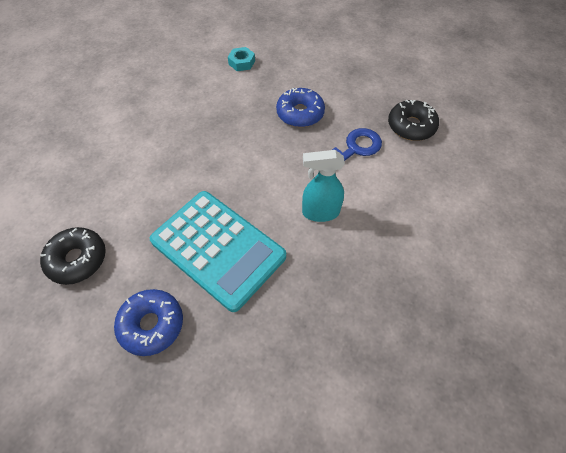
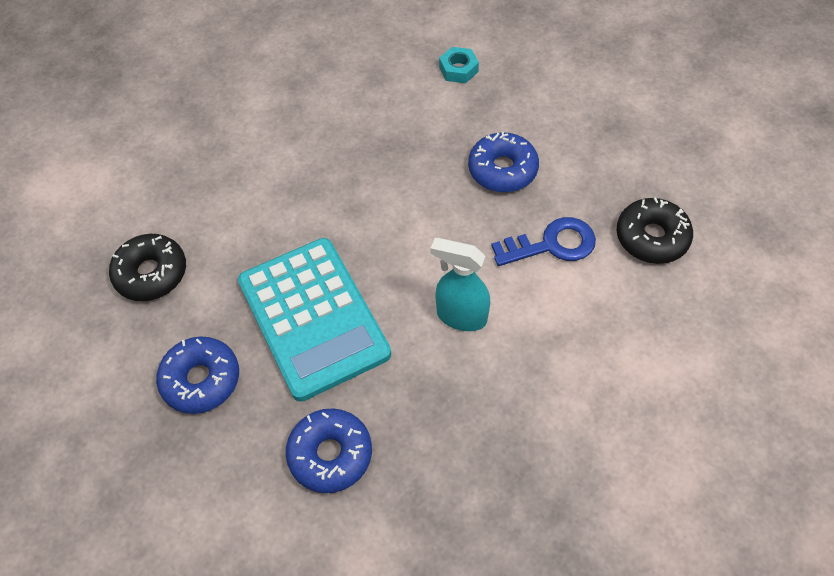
camera: 25 degrees right, 0 degrees up
(276, 342) = (330, 454): none -> blue donut

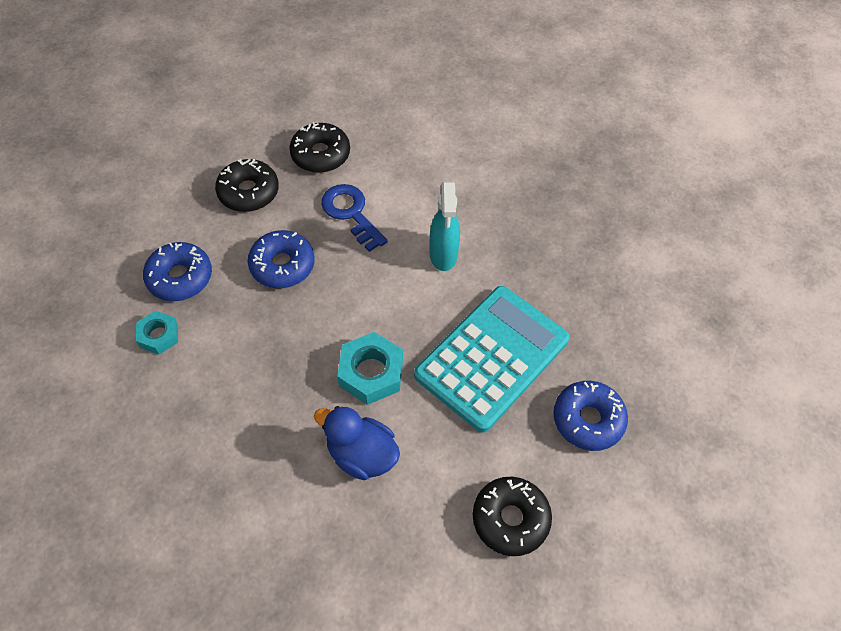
camera: 115 degrees left, 0 degrees up
(272, 182) = (361, 454): none -> blue duck
(330, 454) = (595, 302): blue donut -> blue donut (180, 277)
(347, 210) = (371, 373): none -> turquoise nut
(611, 161) = (248, 192): none -> black donut

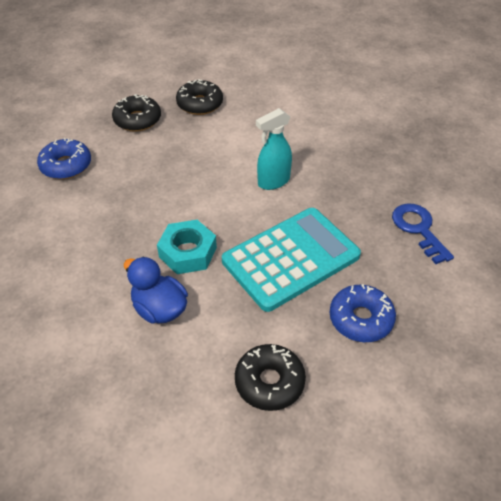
camera: 15 degrees right, 10 degrees down
(159, 336) = (35, 200): turquoise nut -> none
(282, 265) = (145, 169): blue donut -> none
(351, 213) = (209, 144): blue key -> blue key (418, 229)
(443, 255) = (273, 181): turquoise spray bottle -> turquoise spray bottle turned 45 degrees clockwise

